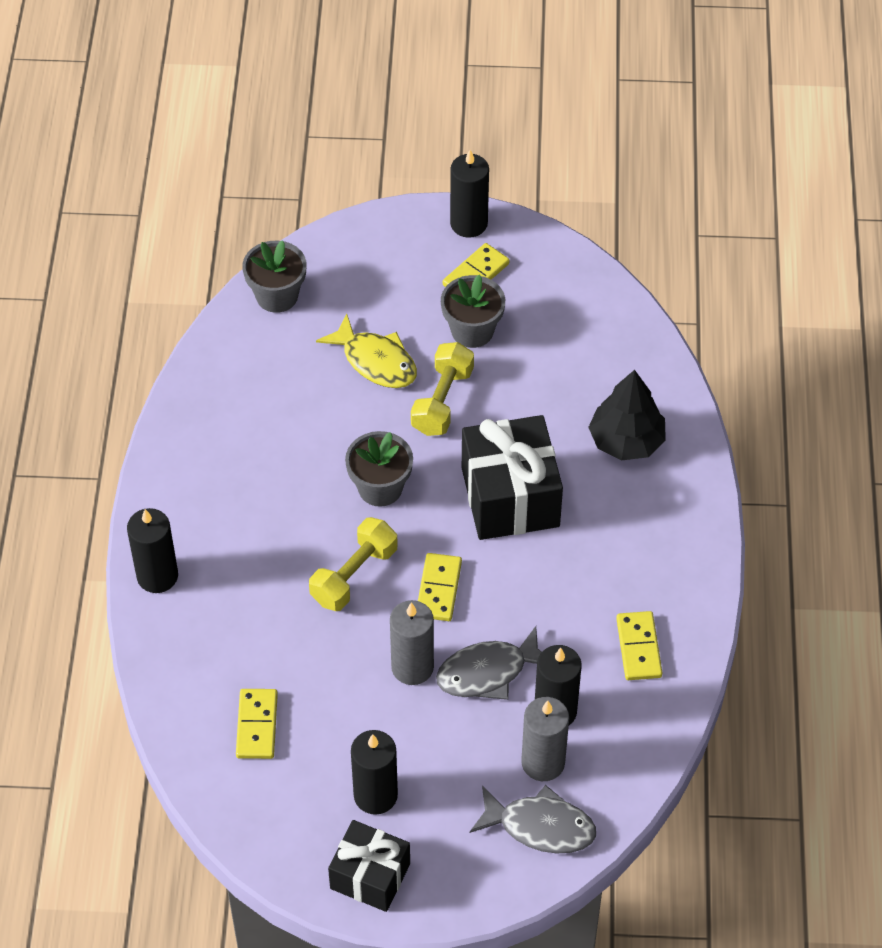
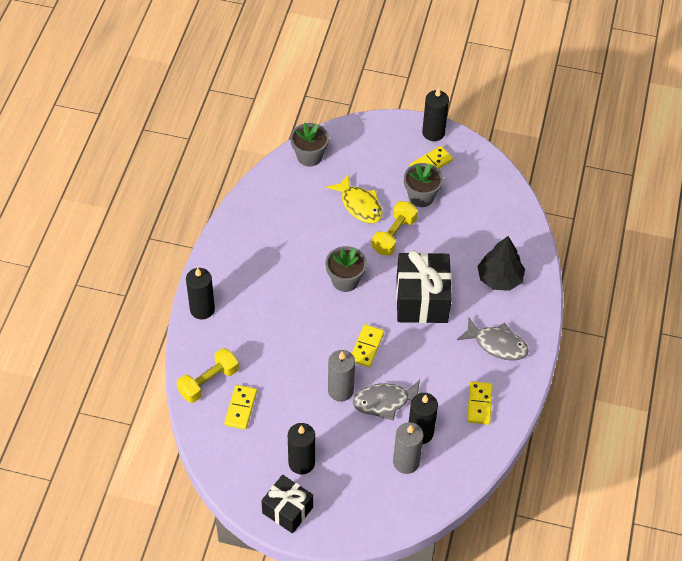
camera: 10 degrees right, 0 degrees up
(354, 575) = (318, 330): yellow dumbbell -> yellow dumbbell (208, 382)
(540, 826) = (396, 500): grey fish -> grey fish (497, 344)

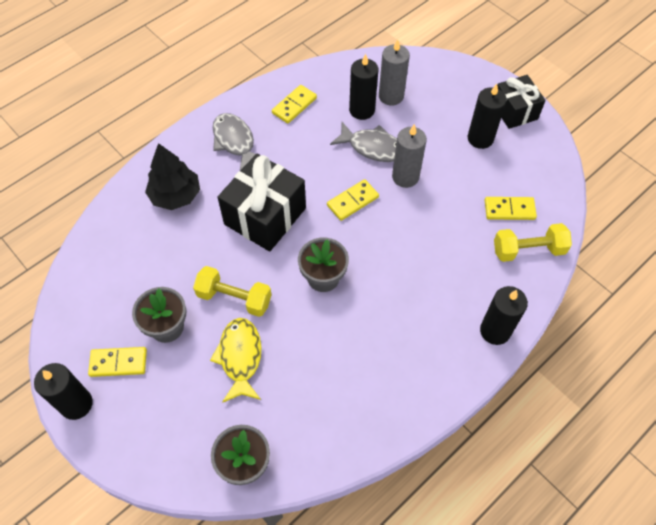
camera: 145 degrees left, 5 degrees up
(240, 408) = (509, 210): yellow domino -> yellow domino turned 45 degrees clockwise
(394, 235) = (234, 298): yellow dumbbell -> yellow dumbbell turned 45 degrees clockwise

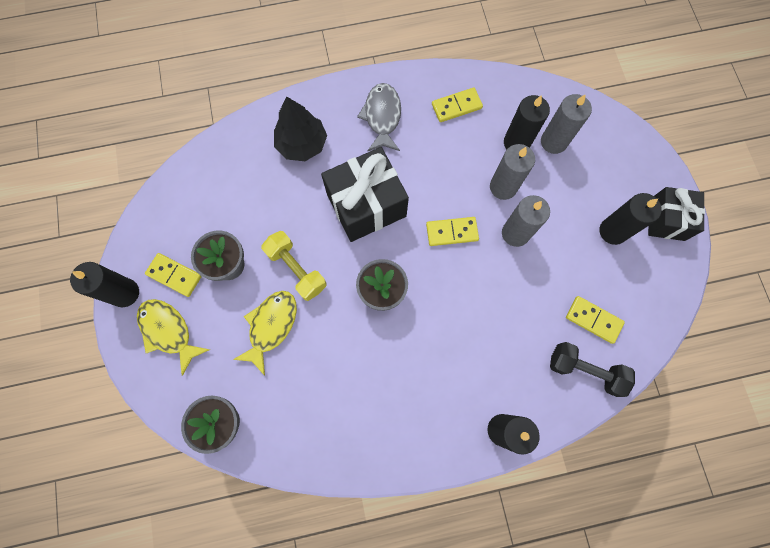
camera: 30 degrees right, 15 degrees up
(142, 414) = (169, 331): none -> yellow fish
(372, 147) = (503, 187): grey fish -> grey candle
(528, 250) = (585, 370): yellow dumbbell -> black dumbbell

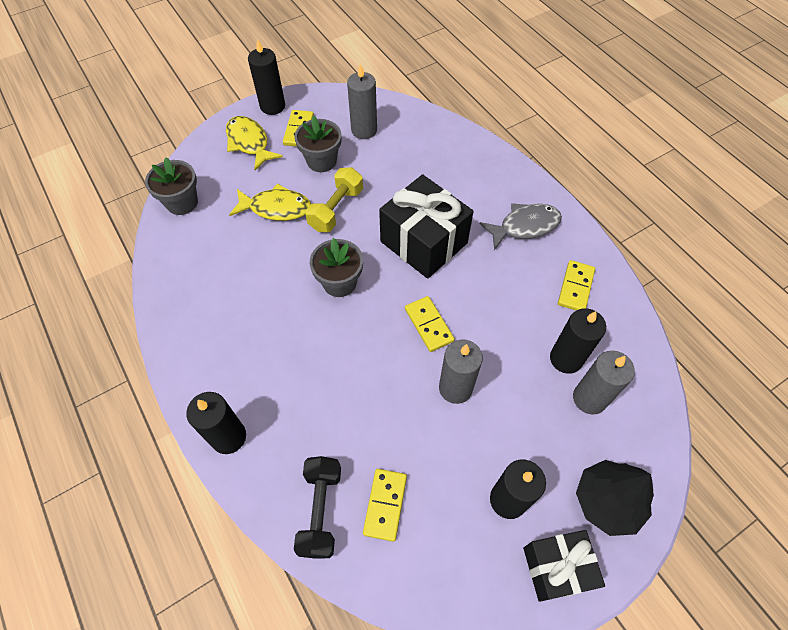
camera: 70 degrees right, 15 degrees down
(169, 331) = (249, 143): yellow fish -> yellow fish turned 60 degrees counterclockwise
(302, 144) = (461, 174): black tree -> black tree (607, 501)
(456, 106) = (575, 287): yellow domino -> yellow domino turned 60 degrees clockwise
(503, 187) = (504, 360): grey candle -> grey candle (364, 130)

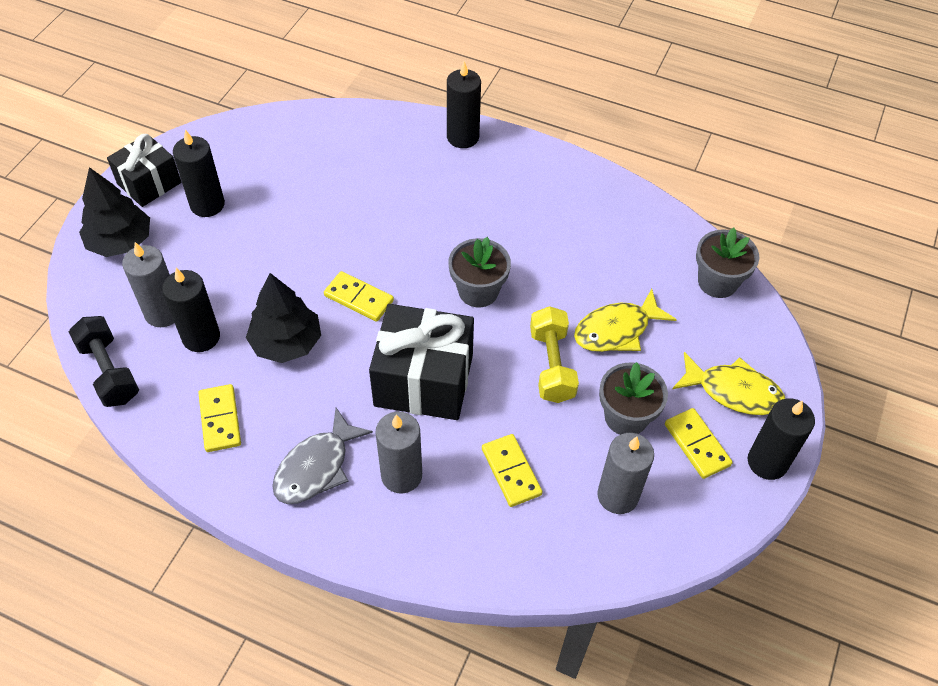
camera: 145 degrees right, 5 degrees down
(320, 510) = (353, 132): black dumbbell -> black dumbbell (109, 372)
(385, 505) = (306, 157): yellow domino -> yellow domino (511, 471)
(455, 388) = (298, 259): grey candle -> grey candle (401, 475)
(502, 318) = (286, 343): none -> black tree

